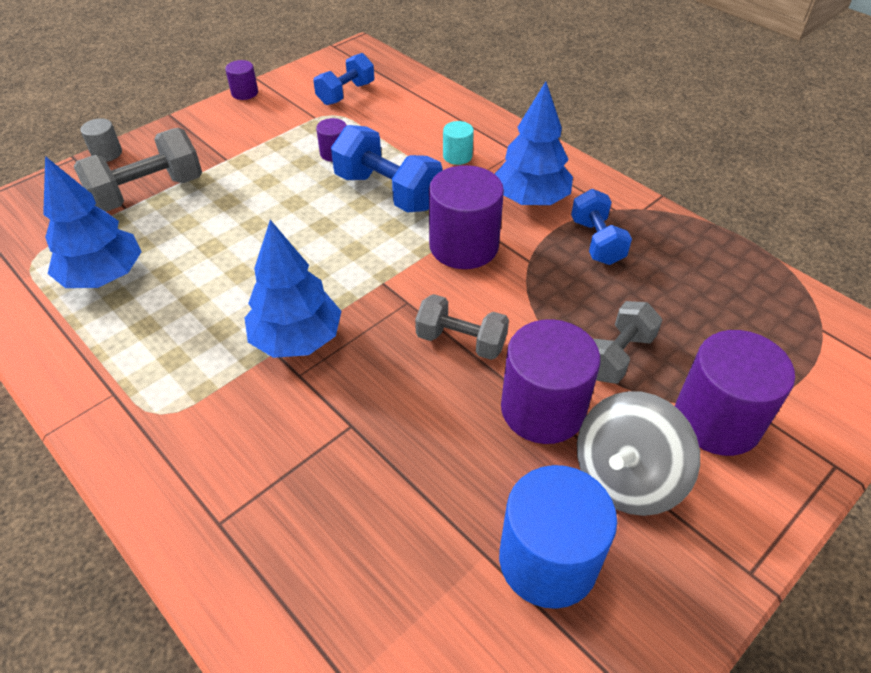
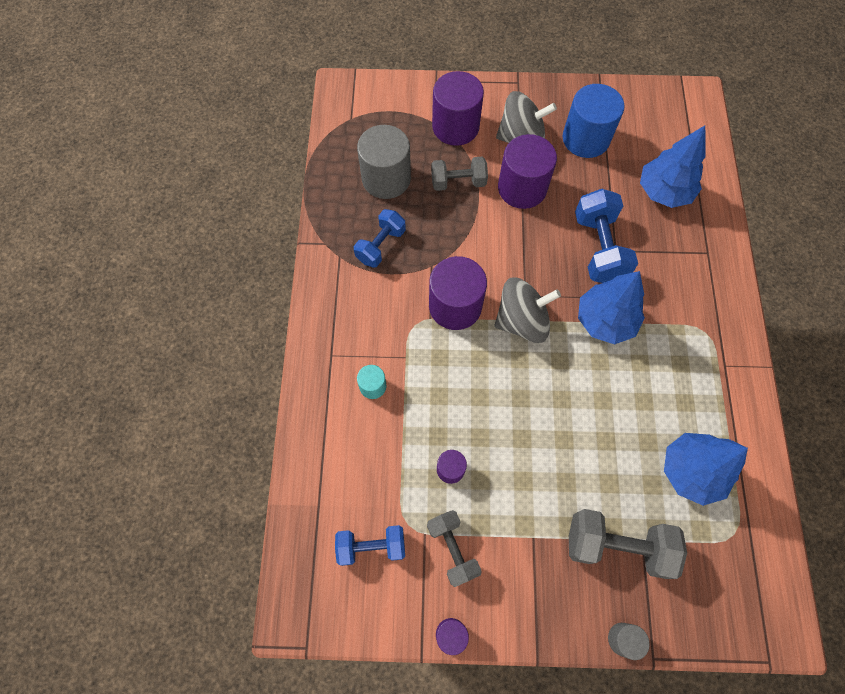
camera: 135 degrees left, 20 degrees up
(386, 278) = (522, 321): none -> grey spinning top
(387, 191) = (453, 393): blue dumbbell -> blue dumbbell (599, 248)
(461, 341) = (522, 249): grey dumbbell -> grey dumbbell (452, 549)
(530, 199) = (376, 306): blue tree -> blue tree (664, 192)
(687, 299) = (386, 179): none -> grey cylinder

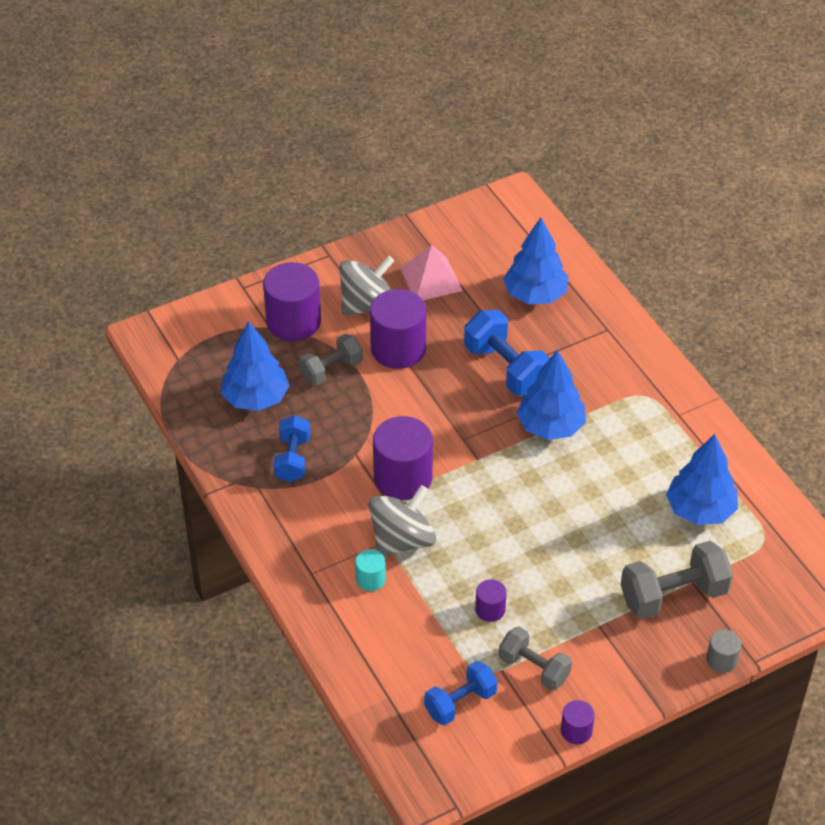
camera: 30 degrees left, 20 degrees down
(386, 179) = (255, 398): grey cylinder -> blue tree
(522, 321) = (474, 461): grey spinning top -> grey spinning top (402, 540)
(585, 139) = (431, 279): blue cylinder -> pink pyramid

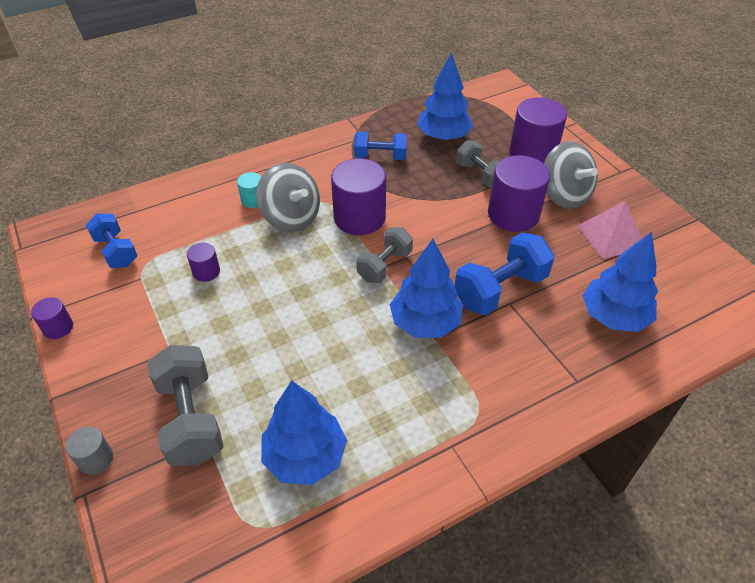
camera: 90 degrees right, 0 degrees up
(534, 668) = (135, 300): grey dumbbell -> grey dumbbell (384, 265)

